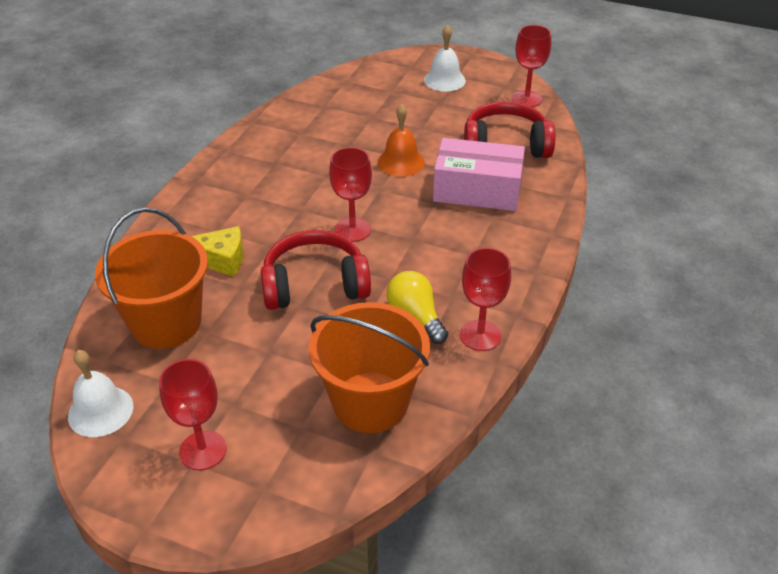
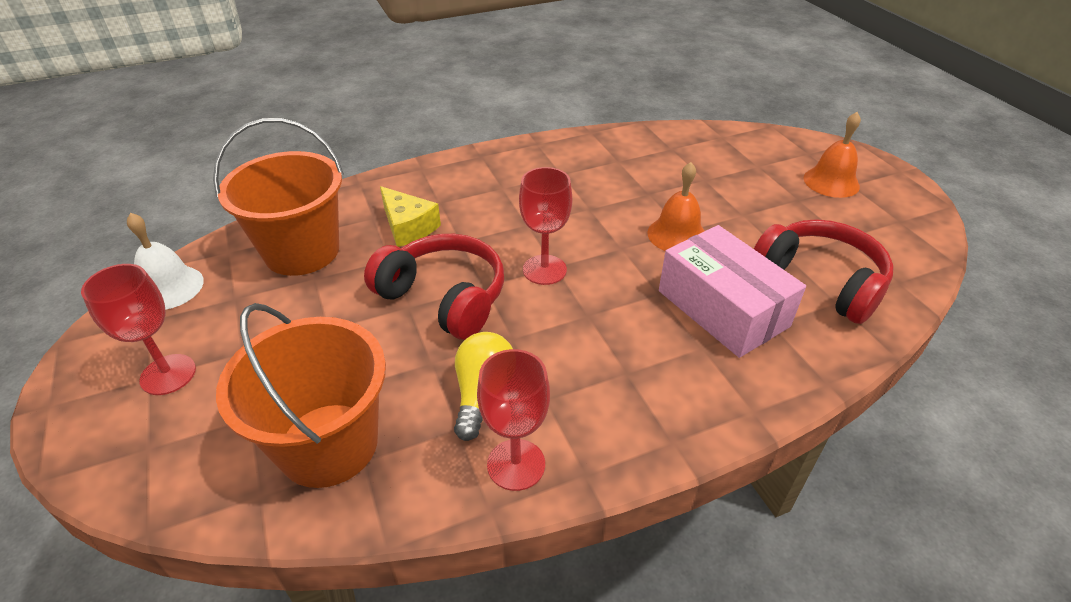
camera: 45 degrees right, 0 degrees up
(444, 80) = (831, 182): white bell -> orange bell
(526, 99) = (912, 247): red goblet -> none

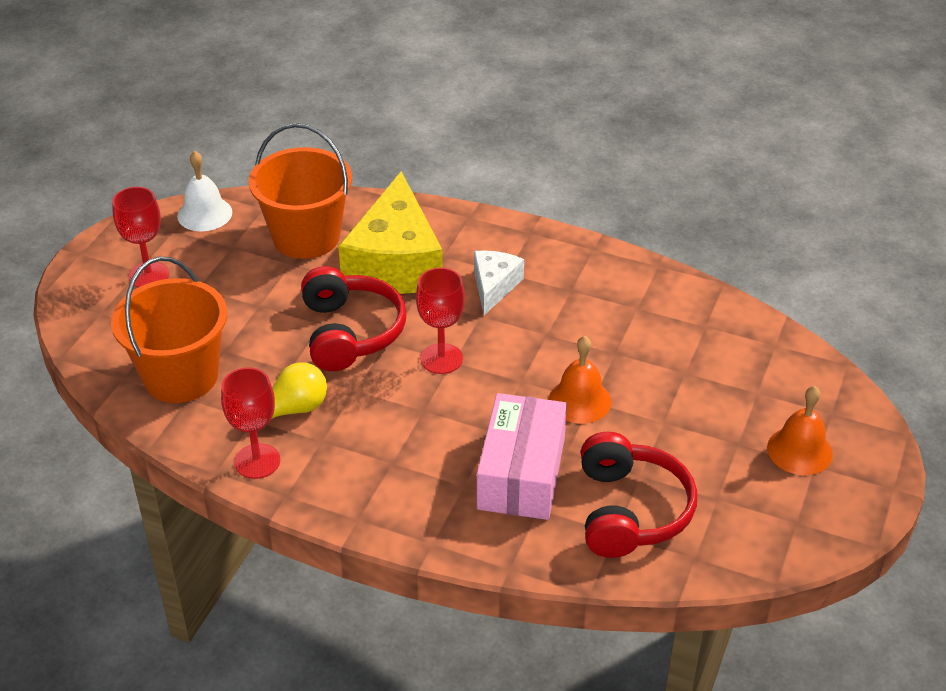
camera: 45 degrees right, 0 degrees up
(408, 227) = (395, 262): yellow cheese -> yellow cheese, size x1.97
(508, 200) = (494, 286): none -> white cheese

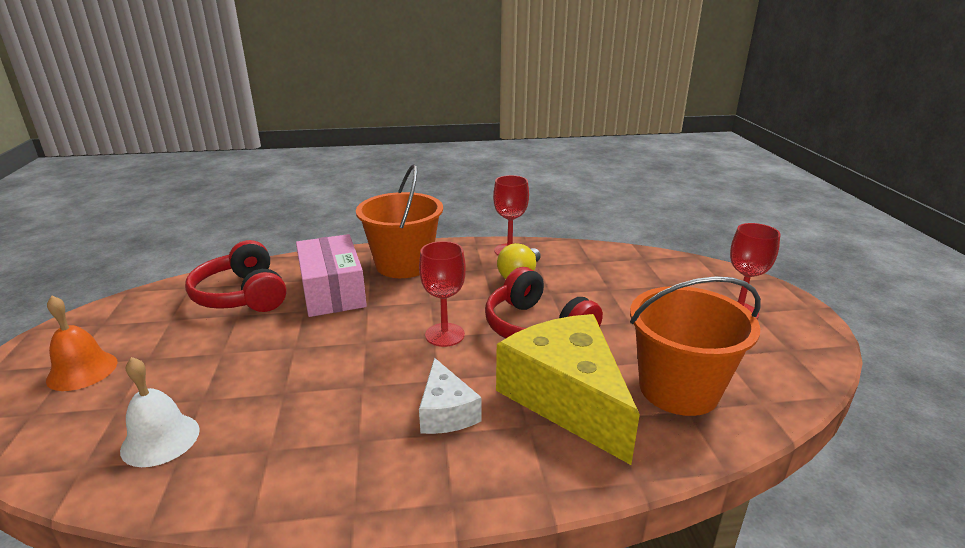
camera: 150 degrees right, 15 degrees down
(181, 376) = (612, 269): orange bucket -> orange bucket (403, 265)
(204, 214) = (795, 374): white bell -> white bell (160, 439)
(580, 400) = (305, 344): orange bell -> none

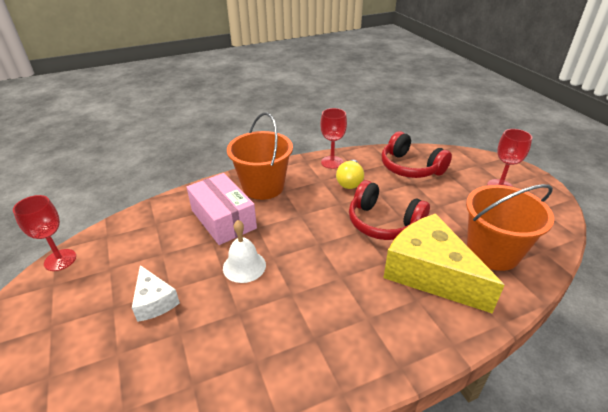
camera: 15 degrees left, 10 degrees up
(82, 371) = (65, 330): orange bell -> none
(160, 439) = (170, 373): white bell -> white bell (244, 266)
(242, 295) = (155, 236): red headphones -> red headphones (410, 167)
(444, 335) = (325, 241): red goblet -> red goblet (60, 260)
(446, 412) = (360, 302): white cheese -> white cheese (154, 301)

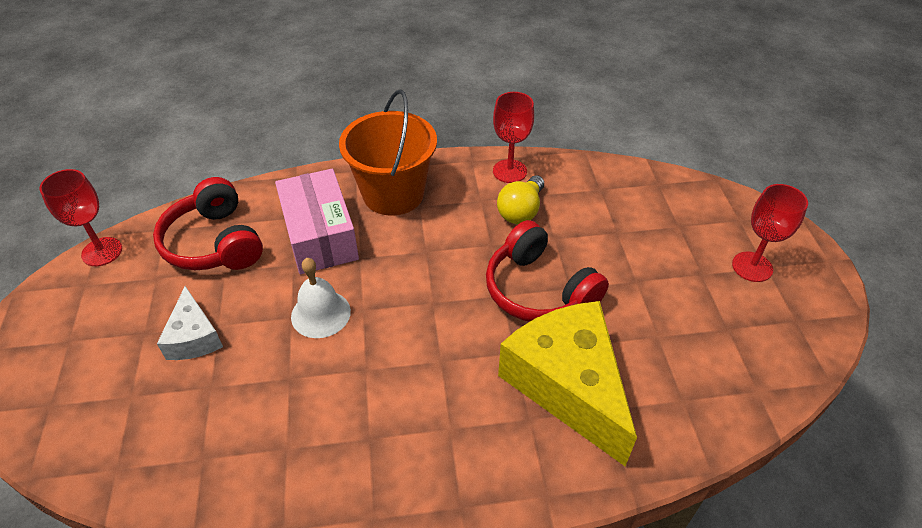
camera: 15 degrees right, 10 degrees up
(410, 167) = (625, 204): red headphones -> red headphones (214, 243)
(492, 252) = (678, 374): orange bucket -> none

